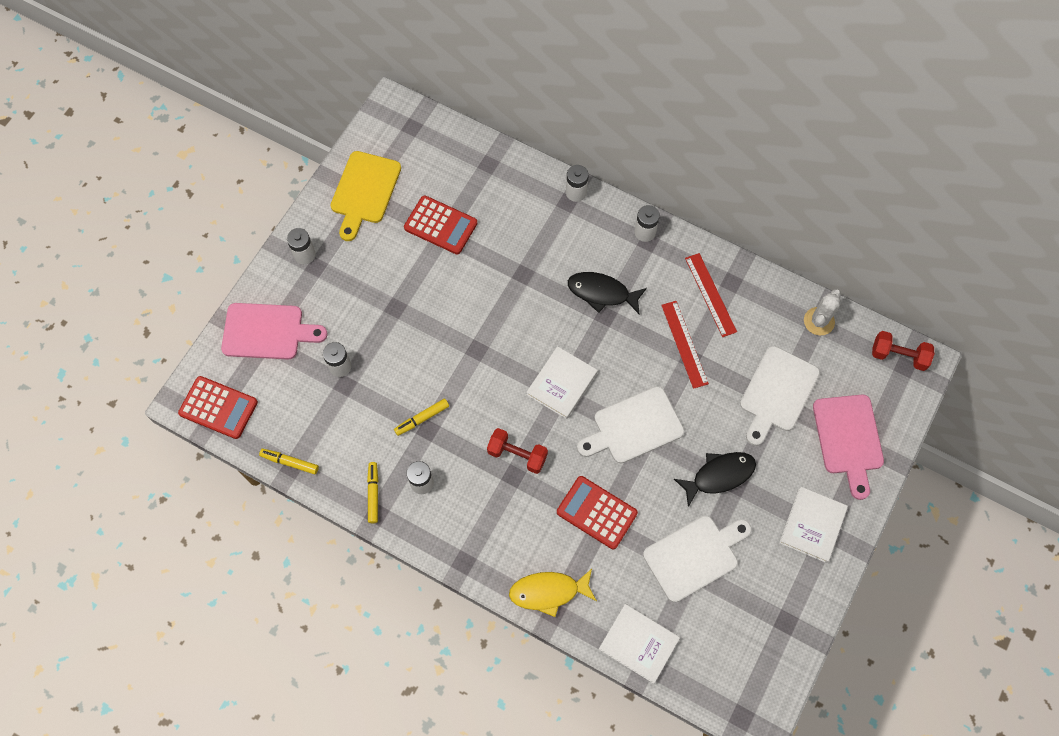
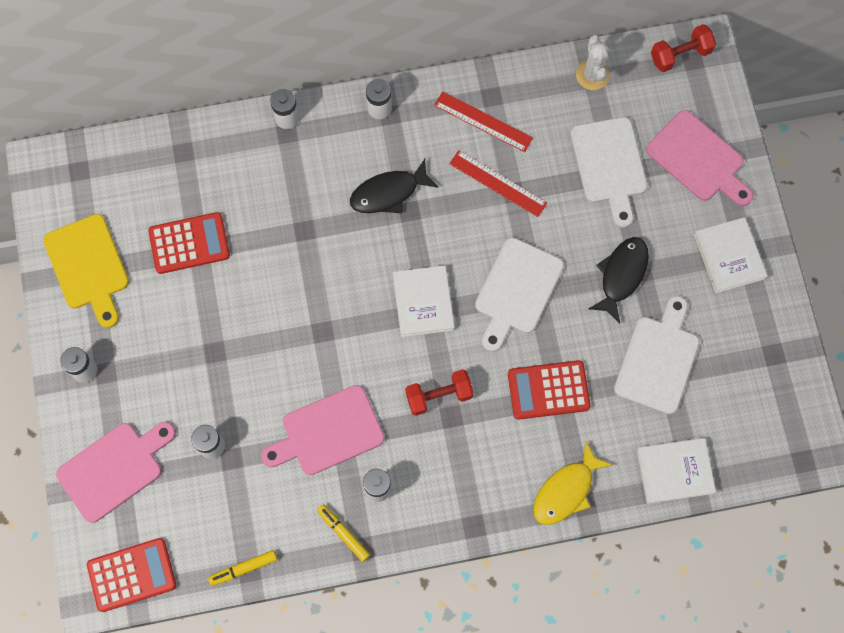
camera: 40 degrees left, 5 degrees up
(422, 418) = (328, 432): yellow marker -> pink cutting board

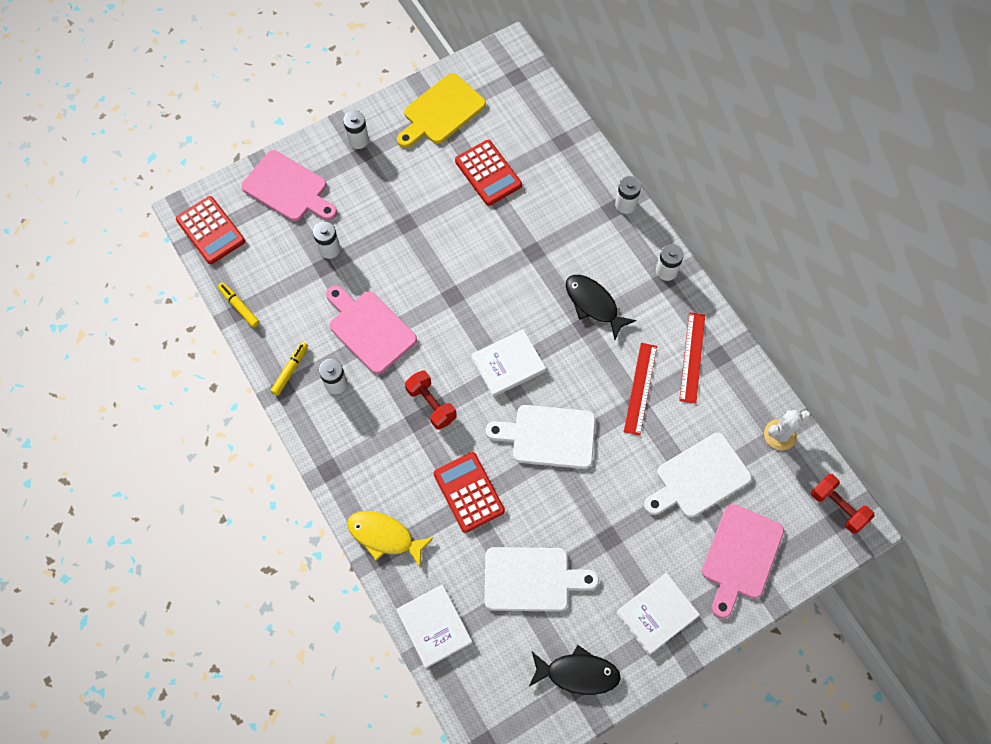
camera: 70 degrees right, 5 degrees down
(621, 275) = (598, 521): black fish -> black fish (578, 673)

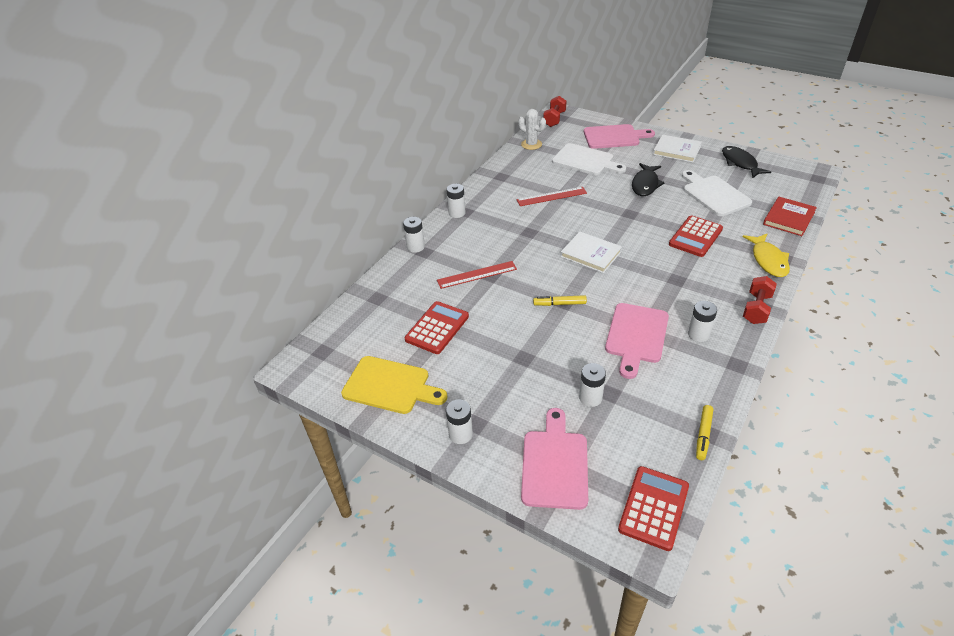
camera: 115 degrees left, 25 degrees down
(290, 370) = (718, 367): yellow marker -> yellow marker (559, 304)
(431, 404) = (658, 277): red dumbbell -> red dumbbell (756, 309)
(434, 626) = (788, 218): white book -> red book
(548, 436) = (621, 219): white cutting board -> none
(593, 304) = (509, 234): black fish -> black fish (645, 184)
(692, 357) = (511, 185): red ruler -> red ruler (477, 274)

